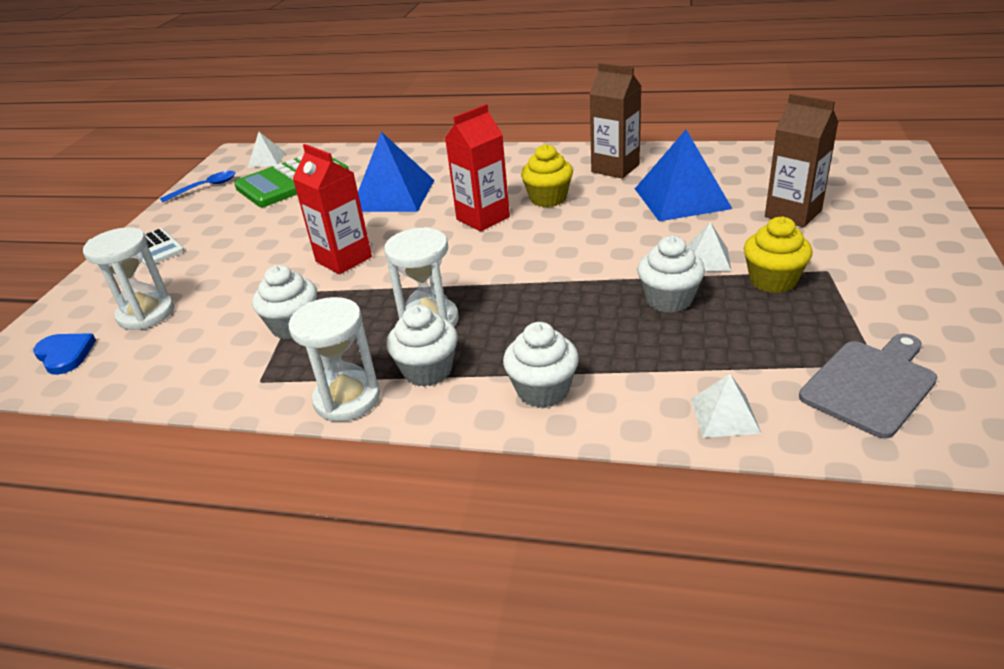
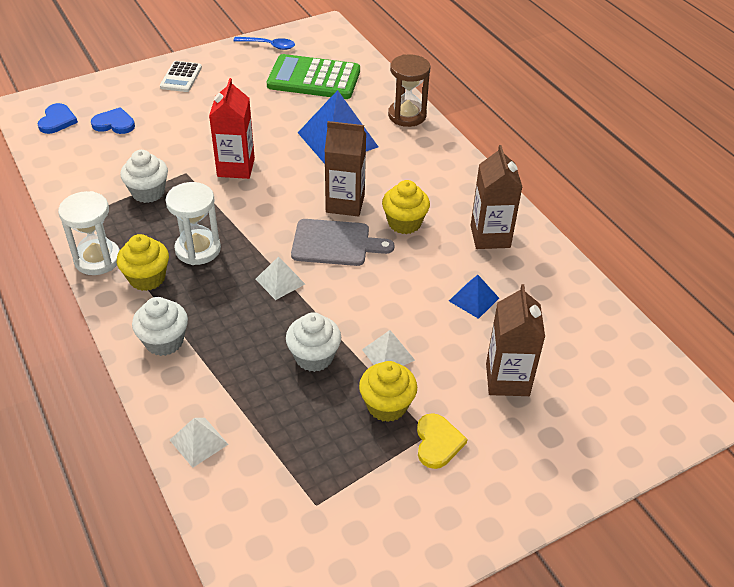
camera: 45 degrees right, 10 degrees up
(146, 314) = (114, 123): white hourglass -> blue heart
(267, 160) = (331, 47): white pyramid -> white pyramid (280, 281)
(416, 156) = (407, 115): none -> brown hourglass
(427, 371) = (147, 278): white cupcake -> yellow cupcake
(483, 218) = (345, 203): red carton -> brown carton
(681, 198) = (473, 299): blue pyramid -> blue pyramid, size x0.51
(842, 270) = (437, 442): none -> yellow heart
(870, 384) = (287, 509): grey cutting board -> grey cutting board (335, 243)

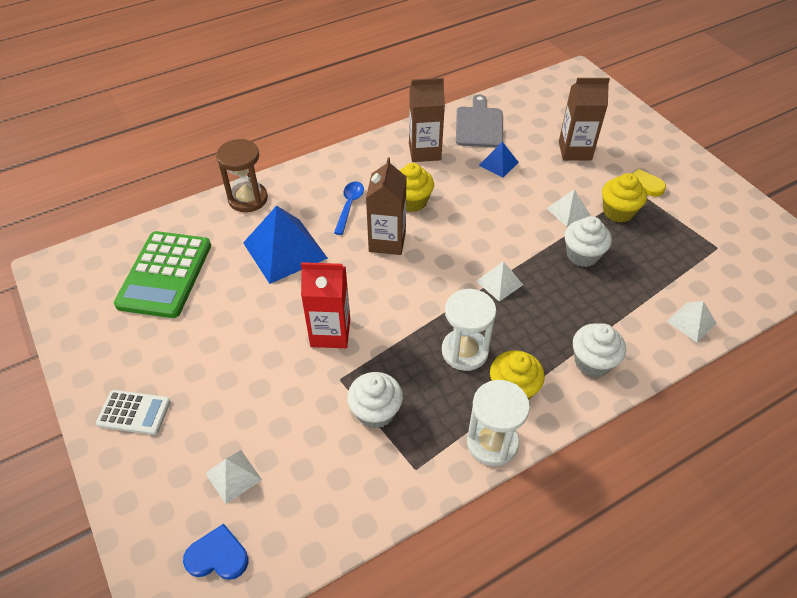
camera: 90 degrees left, 5 degrees up
(114, 123) = (233, 476): blue heart -> white pyramid
(269, 45) = (79, 323): blue spoon -> blue spoon (349, 206)
(335, 243) = (443, 246): grey cutting board -> grey cutting board (479, 125)

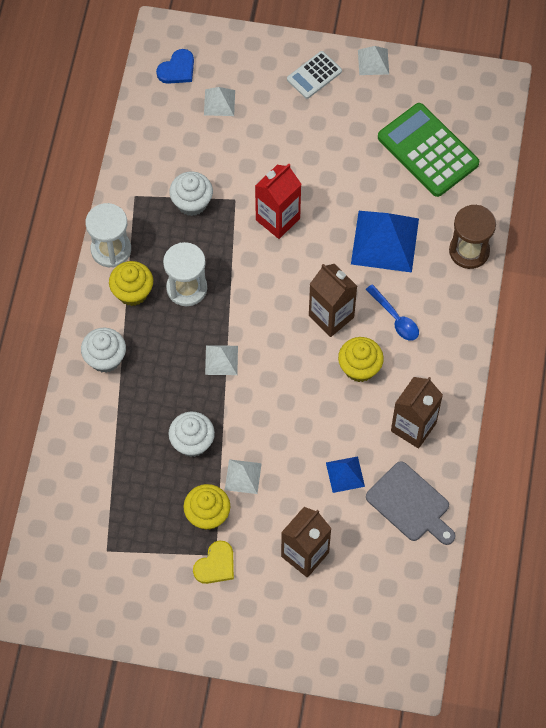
camera: 130 degrees right, 15 degrees up
(691, 322) = (71, 455): white pyramid -> white pyramid (373, 62)

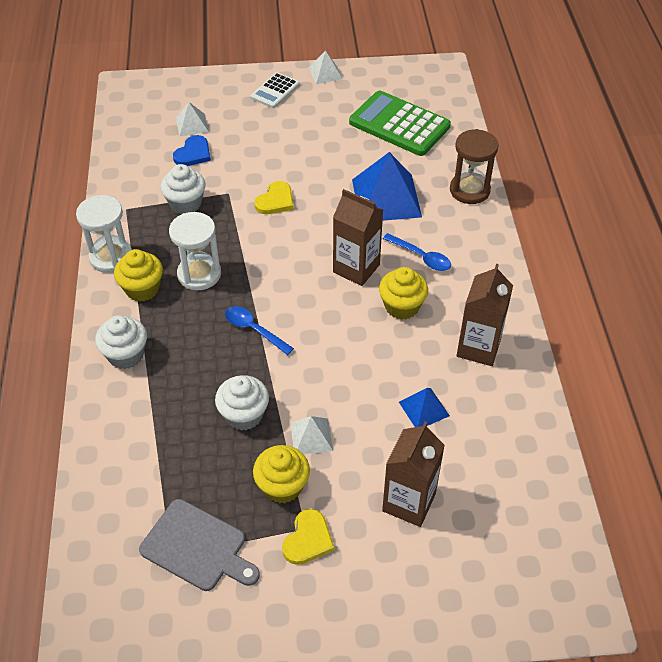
camera: 15 degrees left, 15 degrees down
(177, 69) = (145, 108): blue heart -> blue heart (193, 153)
(221, 360) = (254, 330): white pyramid -> blue spoon
(278, 219) = (275, 200): red carton -> yellow heart
(410, 504) = (506, 422): grey cutting board -> grey cutting board (197, 547)

